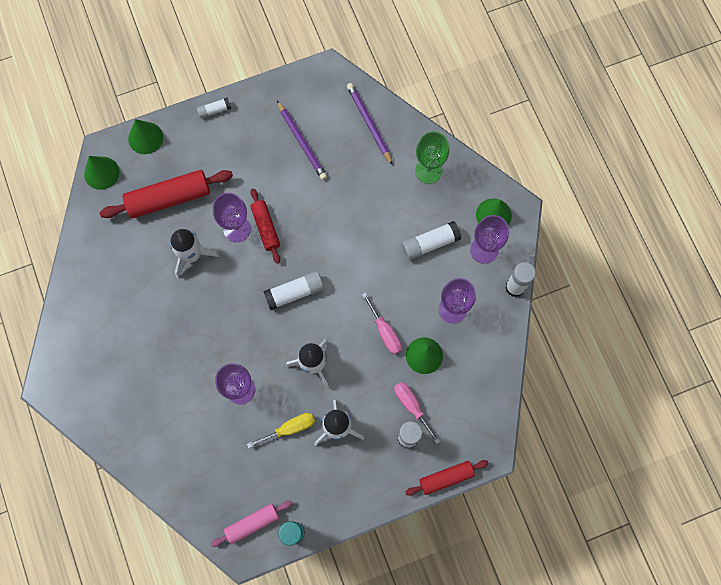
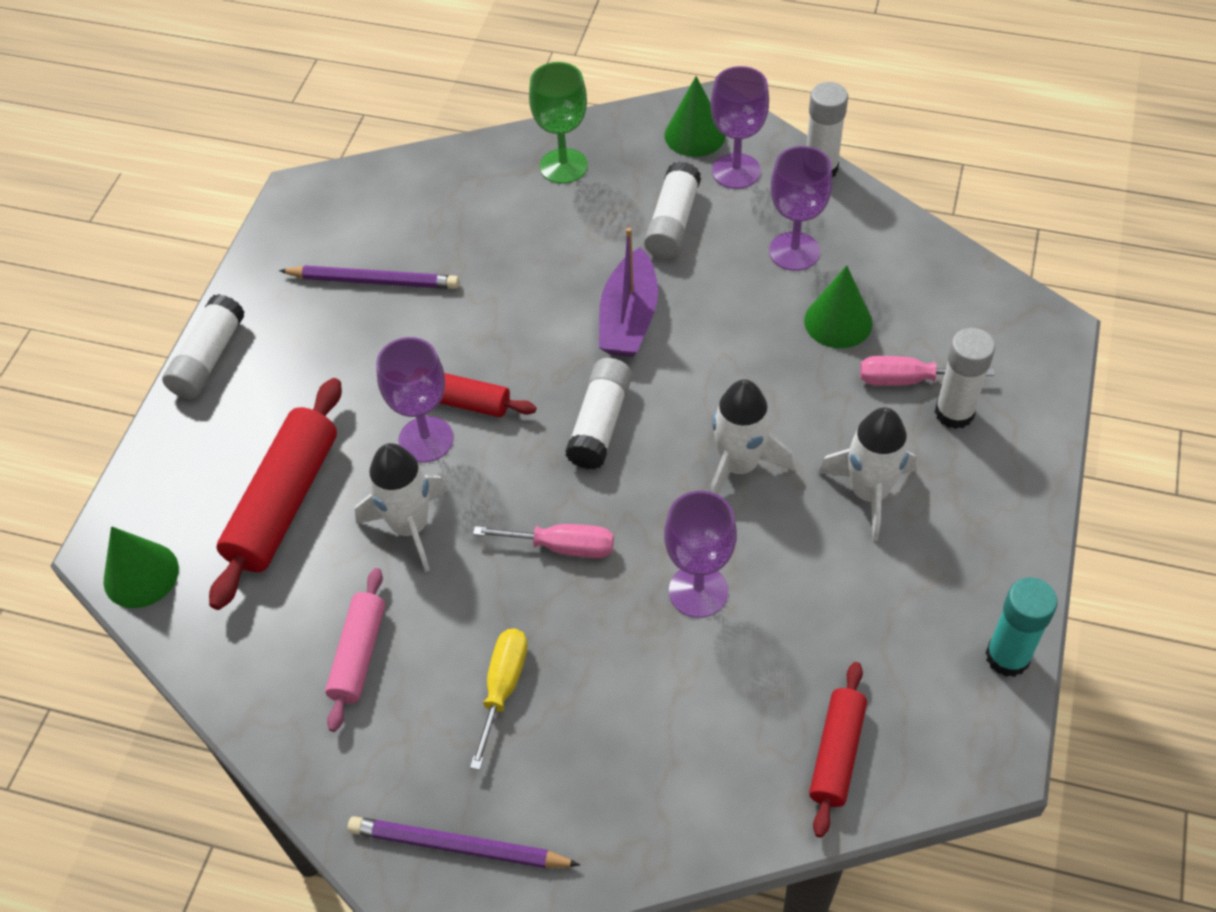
camera: 50 degrees left, 20 degrees down
(145, 138) = (151, 475): green cone -> none
(214, 110) = (208, 358): white glue stick -> white glue stick, size x1.69
(252, 523) = (949, 711): pink rolling pin -> pink rolling pin (359, 655)
(290, 428) = (821, 559): yellow screwdriver -> yellow screwdriver (503, 688)
(360, 264) = (629, 318): none -> purple boat
(369, 124) = (428, 191): purple pencil -> purple pencil (459, 846)
(385, 332) = (762, 347): pink screwdriver -> pink screwdriver (562, 547)
(446, 478) = (1054, 401): red rolling pin -> red rolling pin (837, 754)

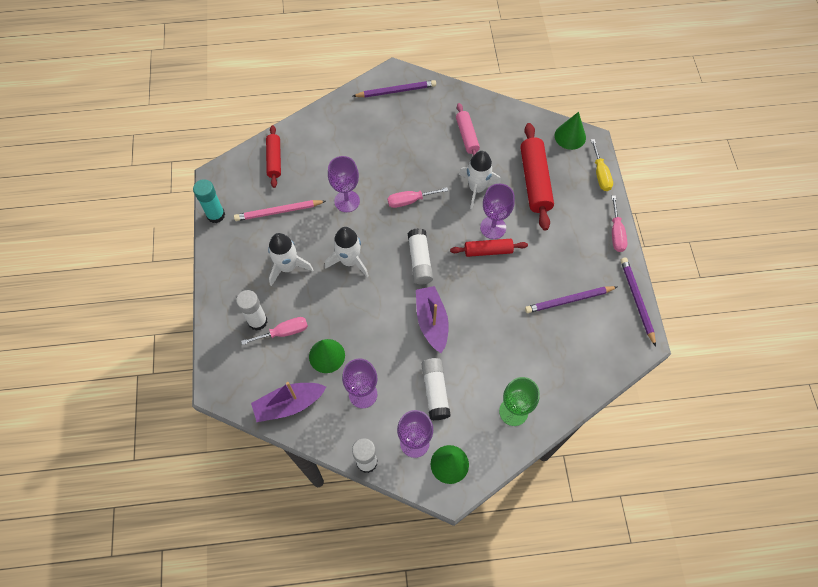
camera: 155 degrees right, 10 degrees up
(208, 358) = (616, 233): white glue stick -> pink screwdriver
(263, 248) = (637, 300): none -> purple pencil
(503, 688) = (406, 142): yellow screwdriver -> yellow screwdriver (600, 174)
(859, 617) = (278, 211): none -> pink pencil
(925, 272) = (289, 404): none -> purple boat

